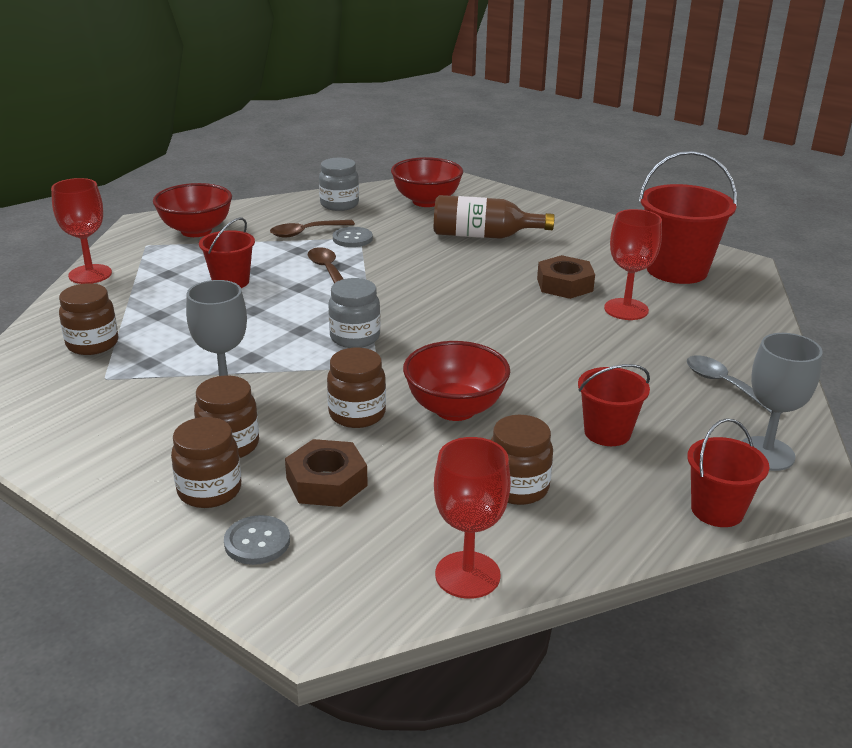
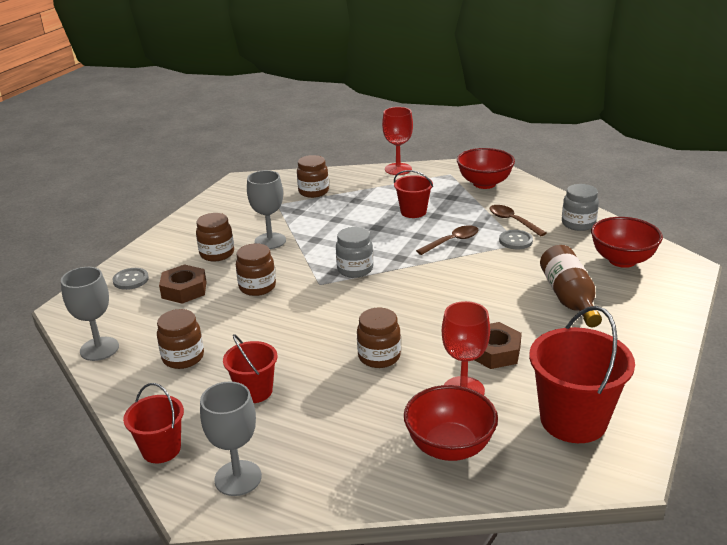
camera: 80 degrees right, 0 degrees up
(209, 491) = (174, 257): brown jar -> brown jar (379, 357)
(455, 409) = (272, 322): red bowl -> red bowl (449, 447)
(467, 575) = (99, 349): red goblet -> grey goblet
(725, 385) = (343, 455): grey spoon -> none

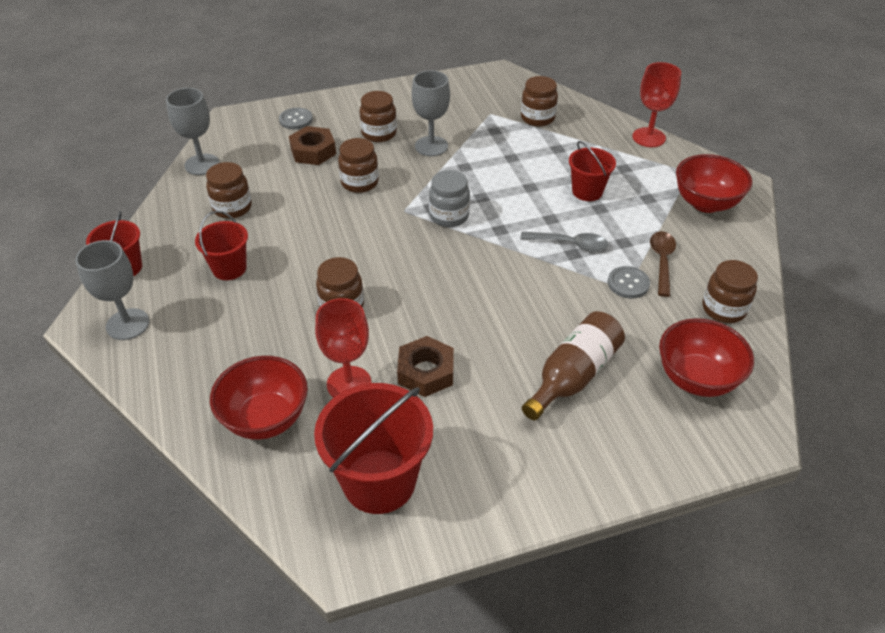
camera: 45 degrees right, 15 degrees up
(452, 241) = (570, 244): brown spoon -> grey spoon
(578, 224) = (723, 309): grey jar -> brown jar

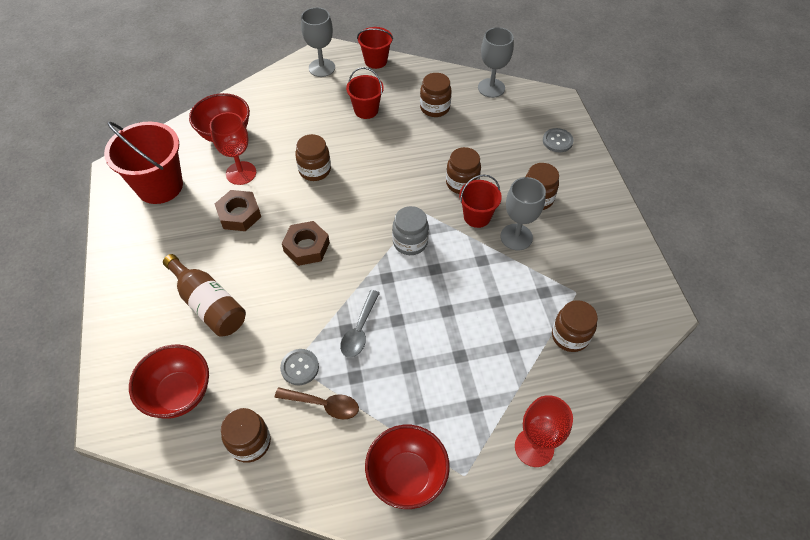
camera: 95 degrees right, 10 degrees up
(313, 151) = (508, 153): brown nut -> brown nut (306, 247)
(587, 191) = (436, 360): red bucket -> red bucket (477, 217)

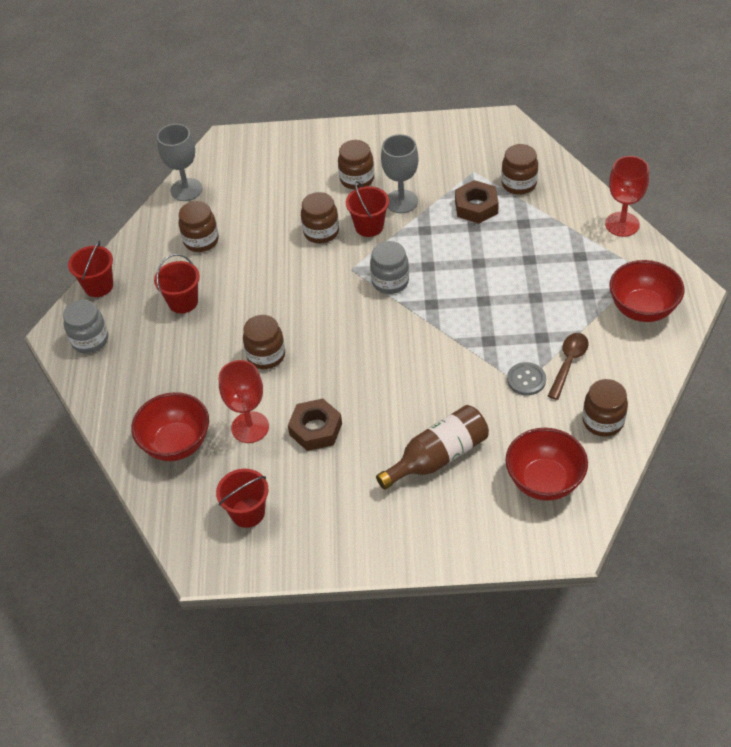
camera: 75 degrees left, 5 degrees down
(160, 186) = (247, 513): red bucket -> red bucket, size x0.58
(306, 247) = (377, 368): brown nut -> brown nut (476, 207)
(322, 68) = (90, 340): grey goblet -> grey jar
(359, 330) = (490, 330): grey spoon -> none
(557, 141) = (284, 151): grey button -> none

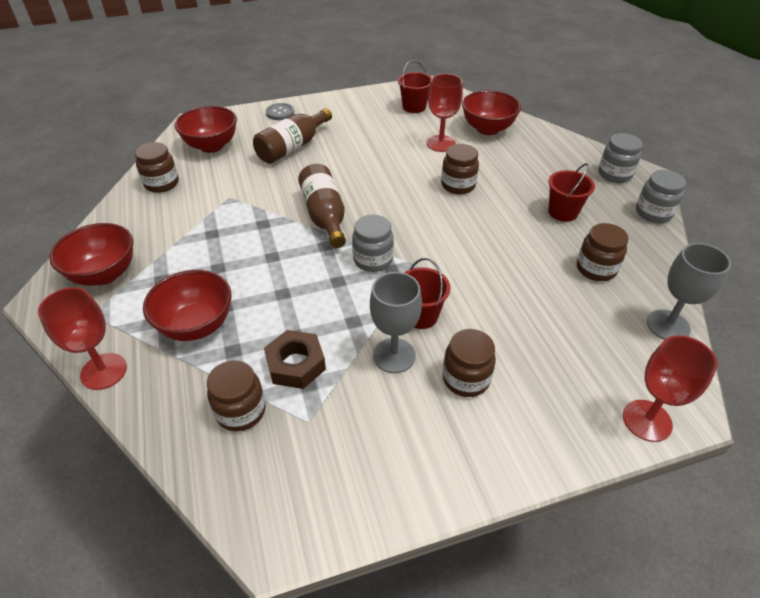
camera: 160 degrees right, 5 degrees down
(98, 286) = (653, 213): red bucket -> grey jar
(255, 140) = (647, 420): none -> red goblet
(315, 429) = (391, 149): brown nut -> none
(321, 232) = (472, 300): brown jar -> none
(422, 340) = (324, 216): none -> brown bottle
(526, 380) = (226, 201): grey button -> grey button (280, 112)
(552, 247) = (196, 325): none -> red bowl
(568, 363) = (187, 218): brown spoon -> none

